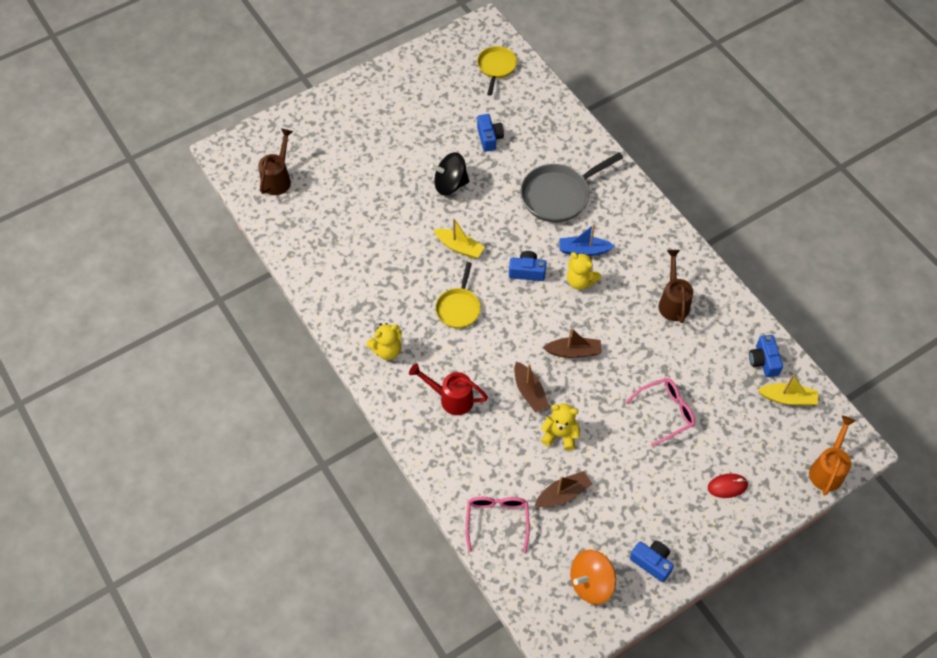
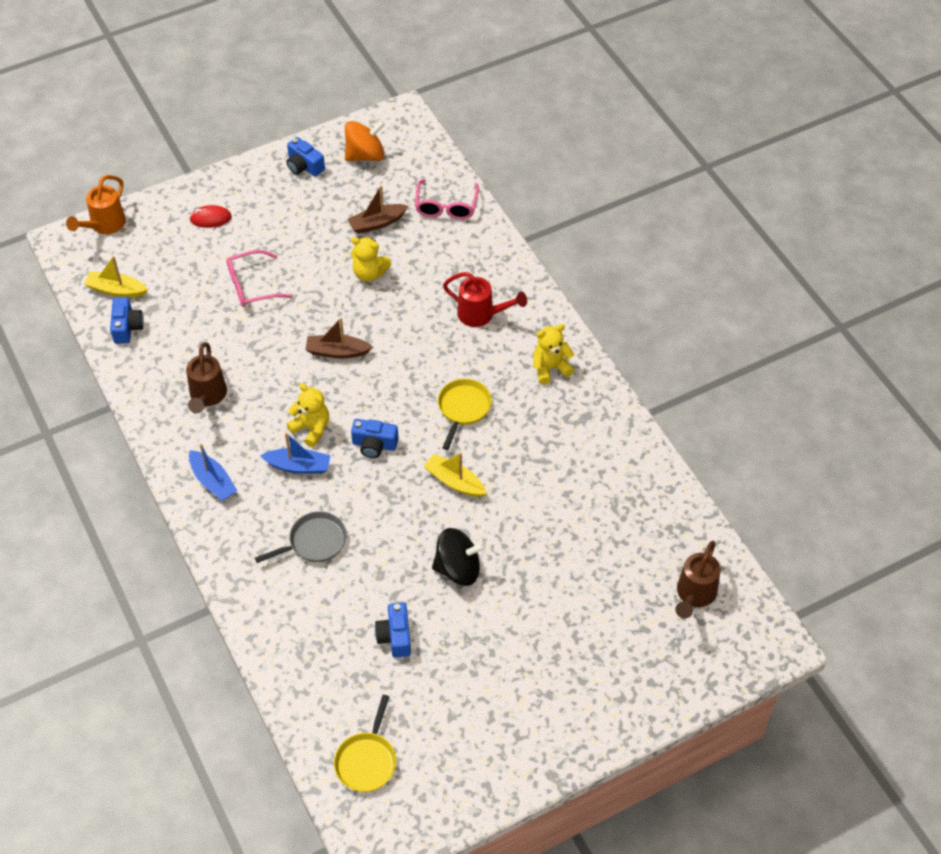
camera: 175 degrees left, 5 degrees down
(529, 392) = (394, 315): brown boat -> none
(559, 195) = (314, 542): grey pan -> grey pan, size x0.62
(647, 233) = (213, 481): none -> blue boat

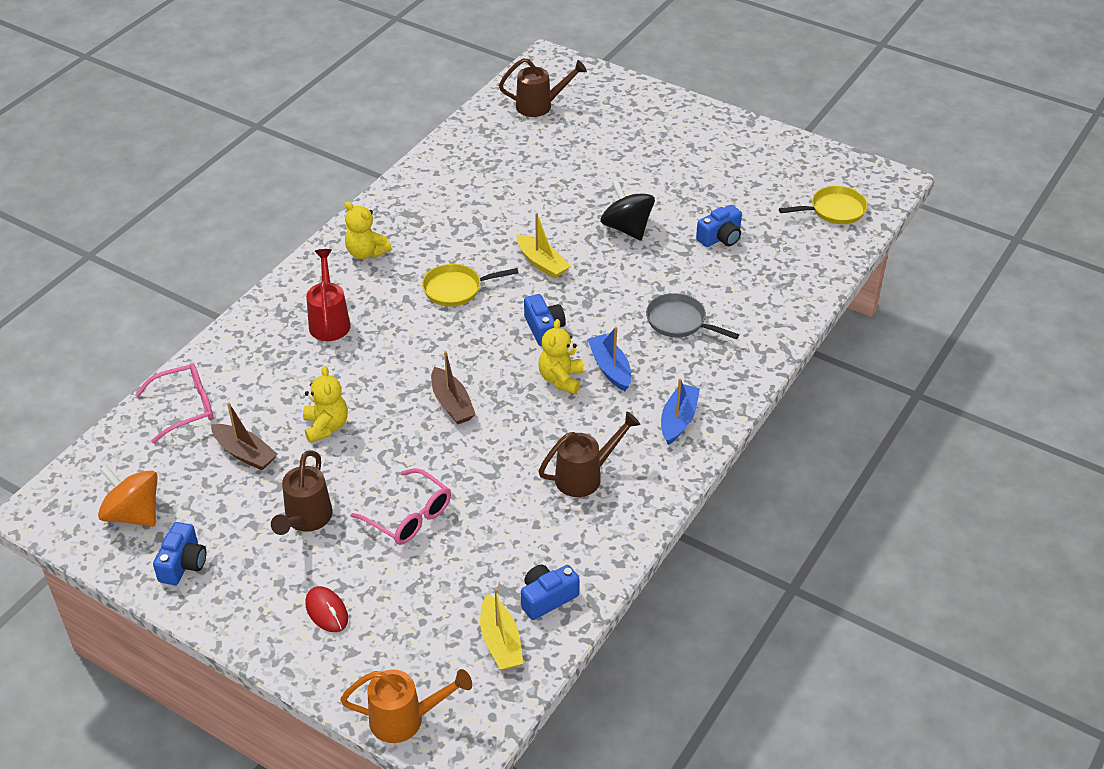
camera: 120 degrees left, 10 degrees down
(292, 234) = (306, 520): none -> brown watering can
(454, 481) = (542, 263): yellow boat -> yellow boat turned 45 degrees counterclockwise

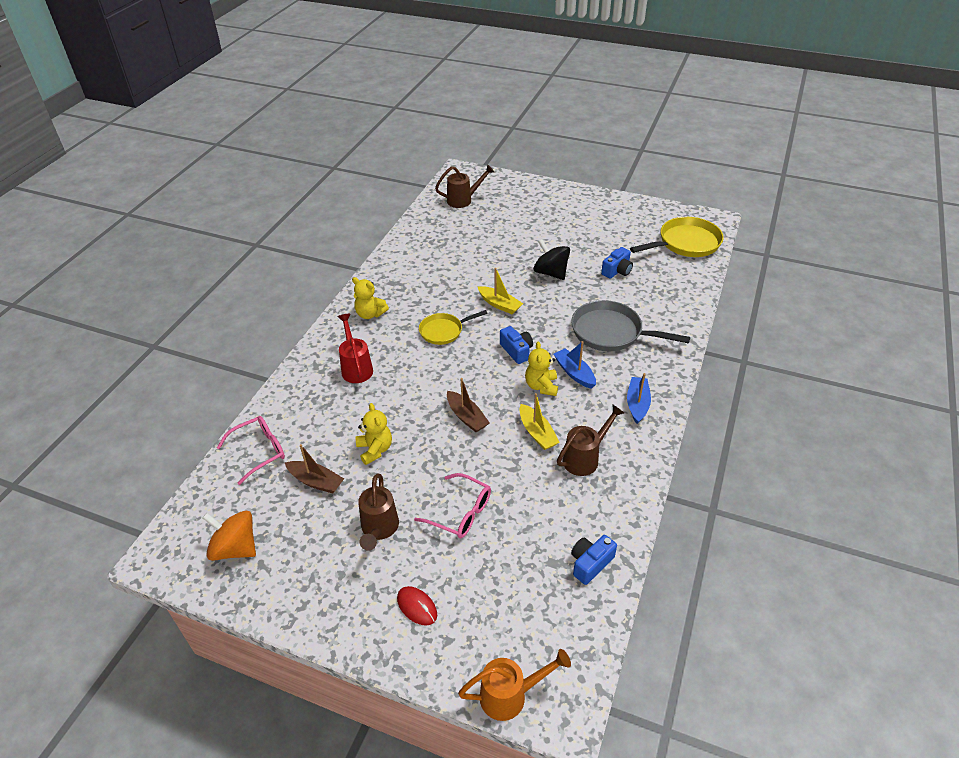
camera: 10 degrees left, 0 degrees up
(183, 564) = (286, 585): blue camera -> none
(500, 642) = (566, 608): yellow boat -> yellow boat (537, 433)
(679, 322) = (611, 332): grey pan -> grey pan, size x1.61
(834, 210) = (685, 243): yellow pan -> yellow pan, size x1.61

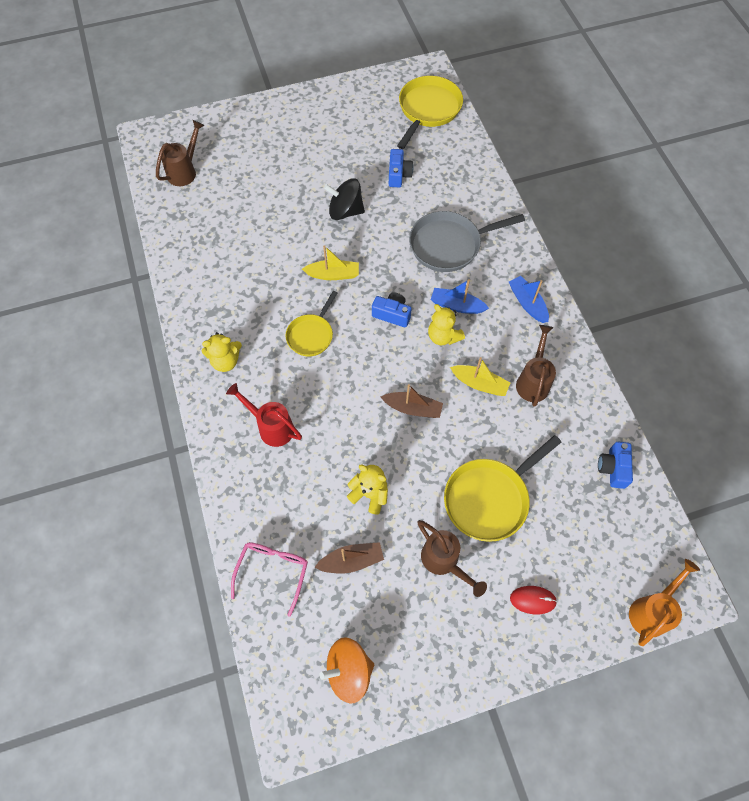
camera: 40 degrees left, 20 degrees up
(461, 513) = (490, 498): pink glasses -> yellow pan

